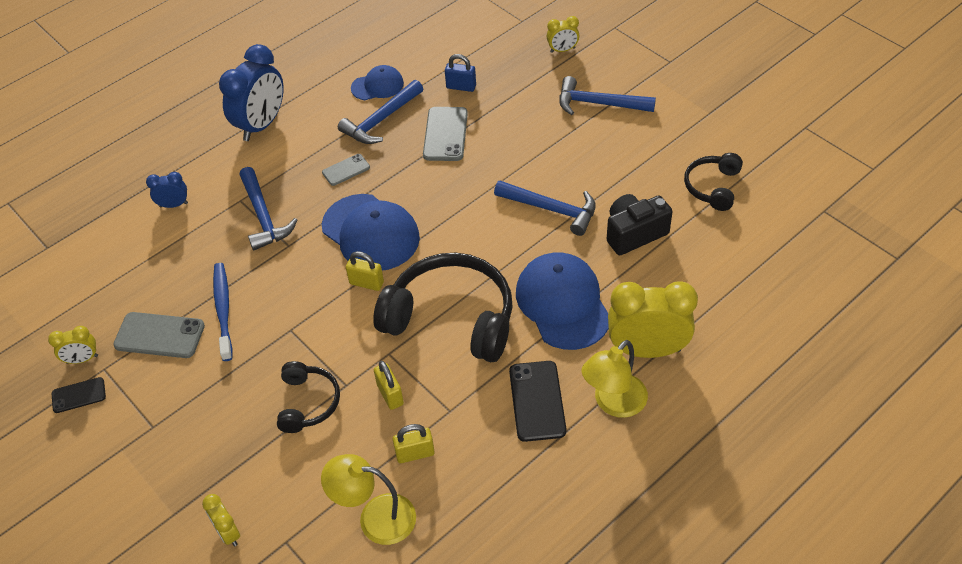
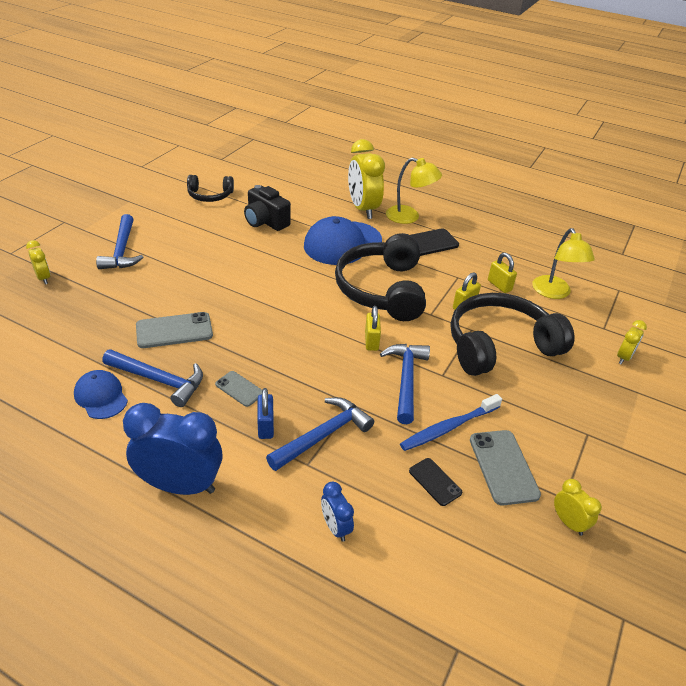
camera: 115 degrees left, 10 degrees down
(79, 395) = (603, 506): black phone -> black phone (435, 482)
(308, 403) = (499, 345): black headphones -> black headphones, size x1.91
(370, 232) = (315, 352): blue cap -> none
(461, 87) = (101, 333): blue padlock -> blue padlock (265, 426)
(551, 209) = (254, 259): blue hammer -> blue hammer (406, 380)

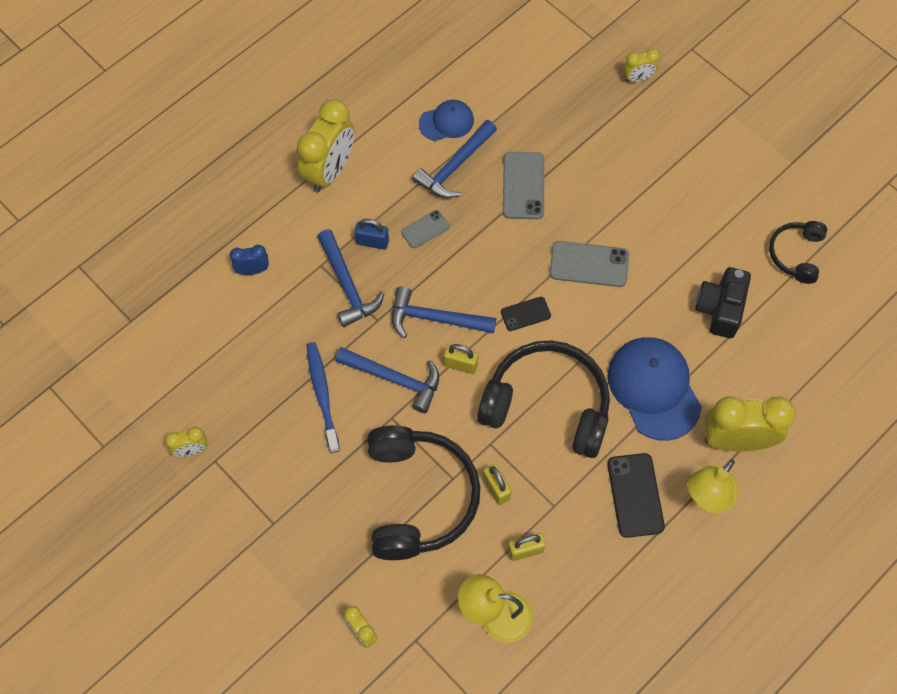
camera: 110 degrees right, 25 degrees up
(122, 250) = (679, 149): blue hammer -> blue hammer (435, 318)
(180, 485) = (330, 171): blue clock -> yellow clock
(265, 222) = (720, 309): black camera -> black camera turned 45 degrees counterclockwise
(435, 482) = (268, 359): black phone -> black phone (525, 314)
(503, 467) = (263, 423): grey phone -> grey phone (589, 264)

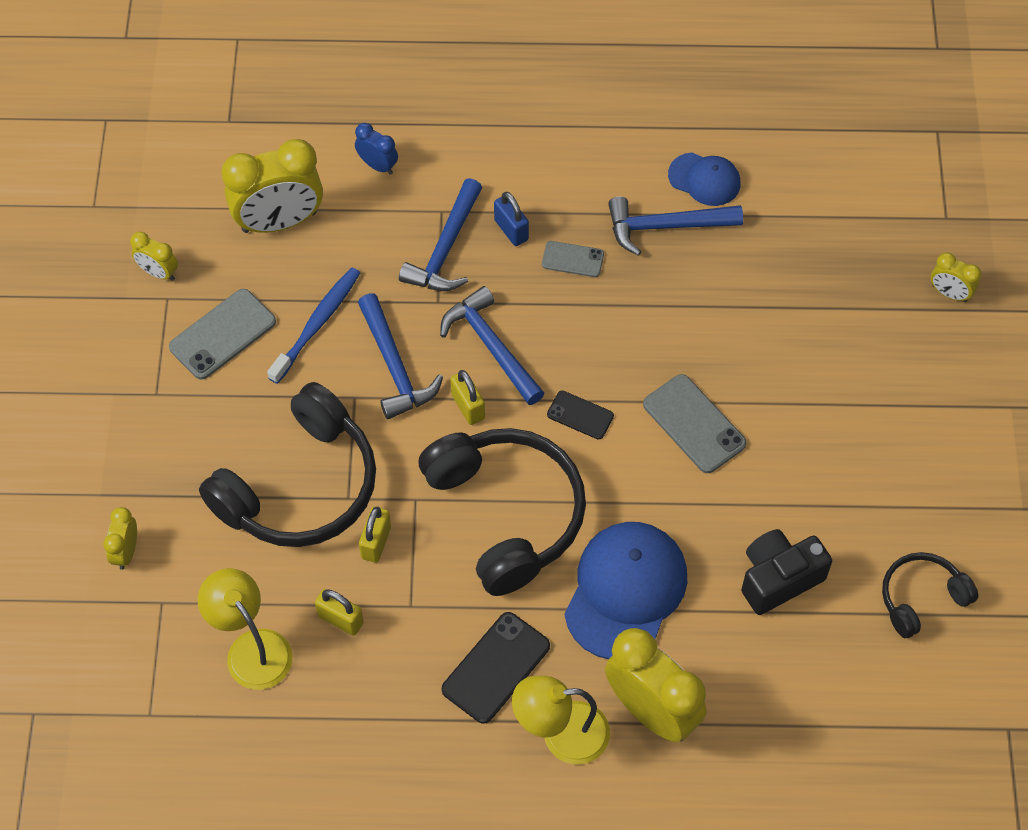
camera: 45 degrees right, 5 degrees down
(330, 171) = (543, 135): yellow clock -> yellow clock (279, 222)
(523, 186) = (712, 298): grey phone -> grey phone (222, 334)

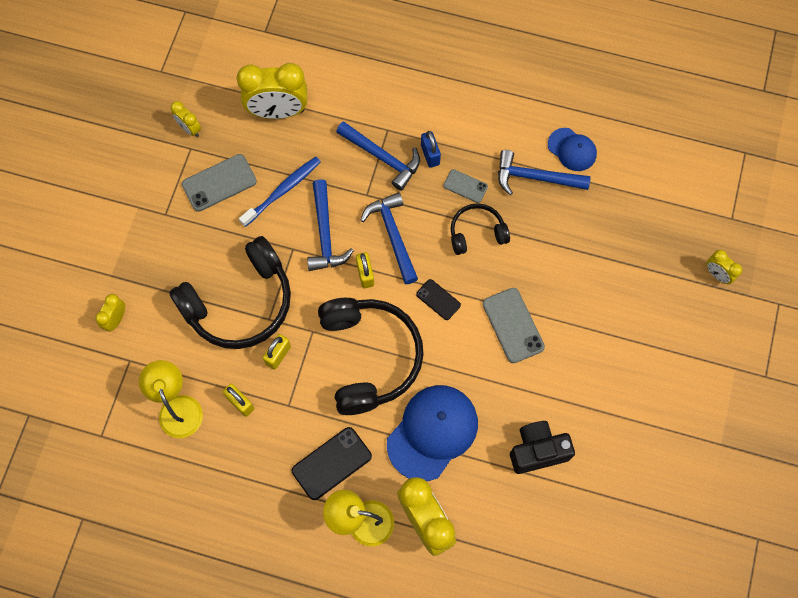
camera: 15 degrees right, 10 degrees up
(377, 165) = (354, 86): blue clock -> none
(445, 249) = (382, 157): blue hammer -> blue hammer turned 90 degrees counterclockwise
(921, 598) = (631, 490): black headphones -> black headphones (476, 233)

